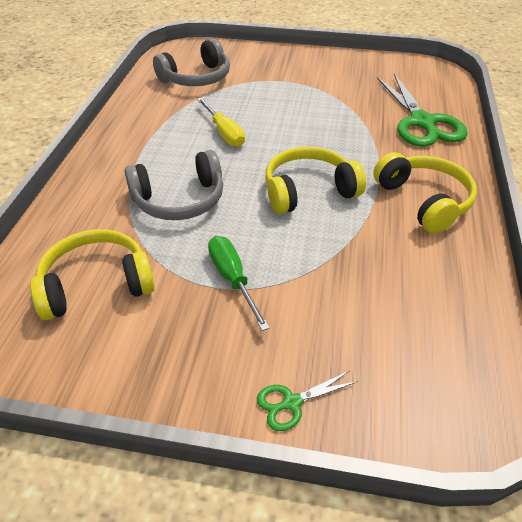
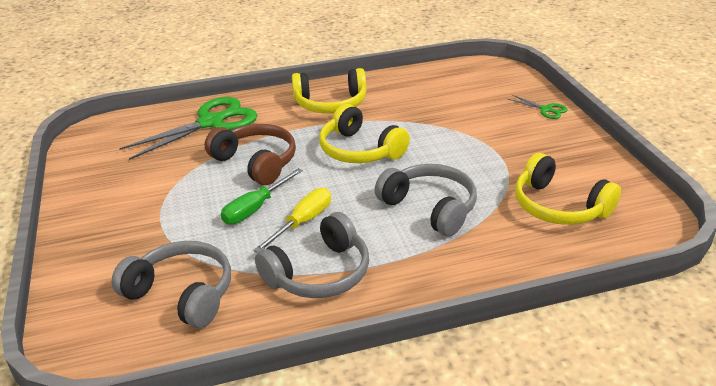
camera: 115 degrees left, 10 degrees down
(160, 125) = (319, 273): none -> grey headphones
(233, 279) = (486, 153): green screwdriver -> green screwdriver (255, 208)
(331, 131) = (256, 162): none -> brown headphones
(424, 201) = (330, 104): yellow headphones -> yellow headphones turned 135 degrees counterclockwise

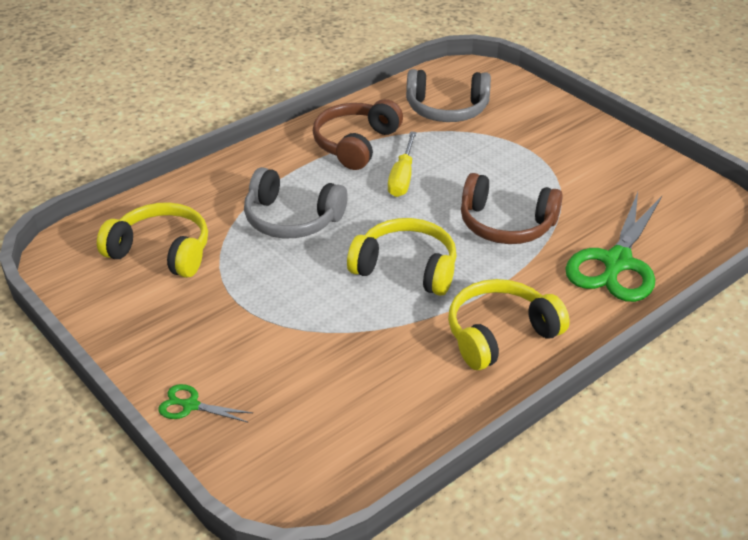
camera: 155 degrees right, 5 degrees up
(255, 208) = (457, 179): green screwdriver -> none
(319, 273) = (355, 144): grey headphones -> brown headphones

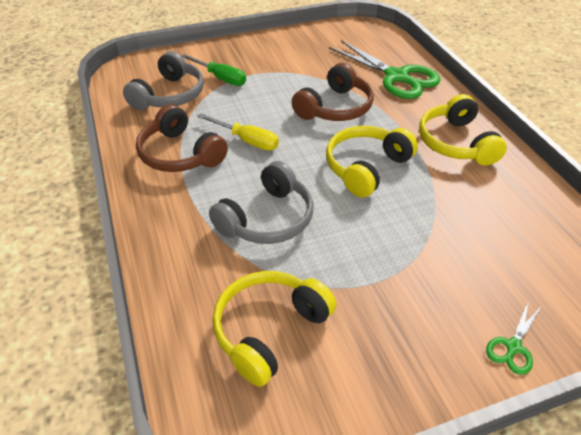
camera: 70 degrees left, 5 degrees up
(504, 131) = (220, 78): none -> green screwdriver

